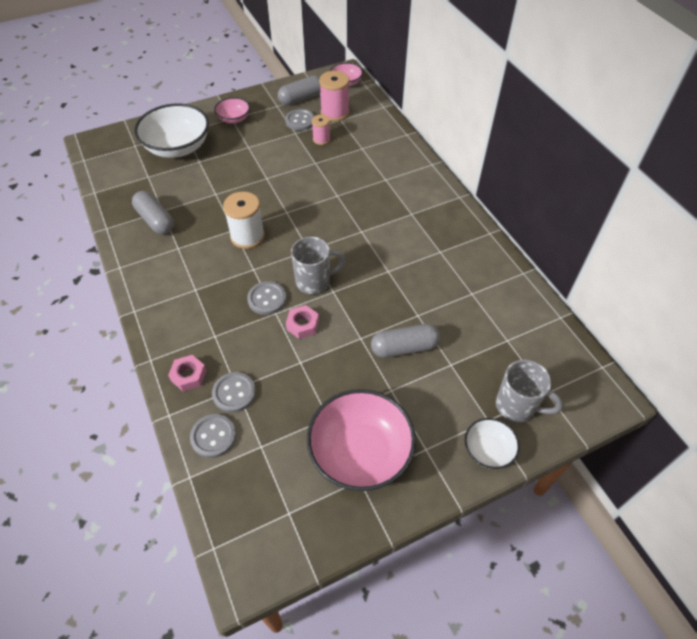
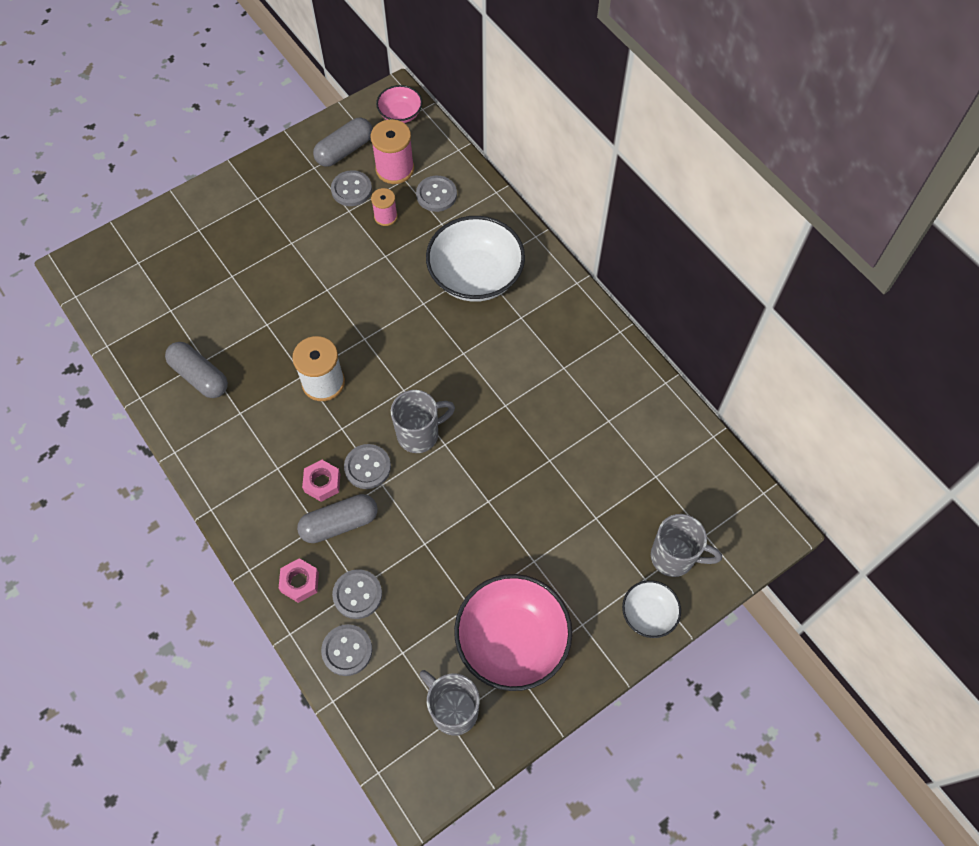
camera: 10 degrees left, 10 degrees up
(178, 147) = (197, 257): white bowl -> white bowl (475, 276)
(234, 119) = (260, 198): pink bowl -> none
(295, 503) = (453, 709): none -> grey mug
(302, 325) = (417, 495): pink nut -> pink nut (322, 483)
(362, 131) = (436, 195): none -> grey button
(404, 347) = (540, 505): grey capsule -> grey capsule (339, 523)

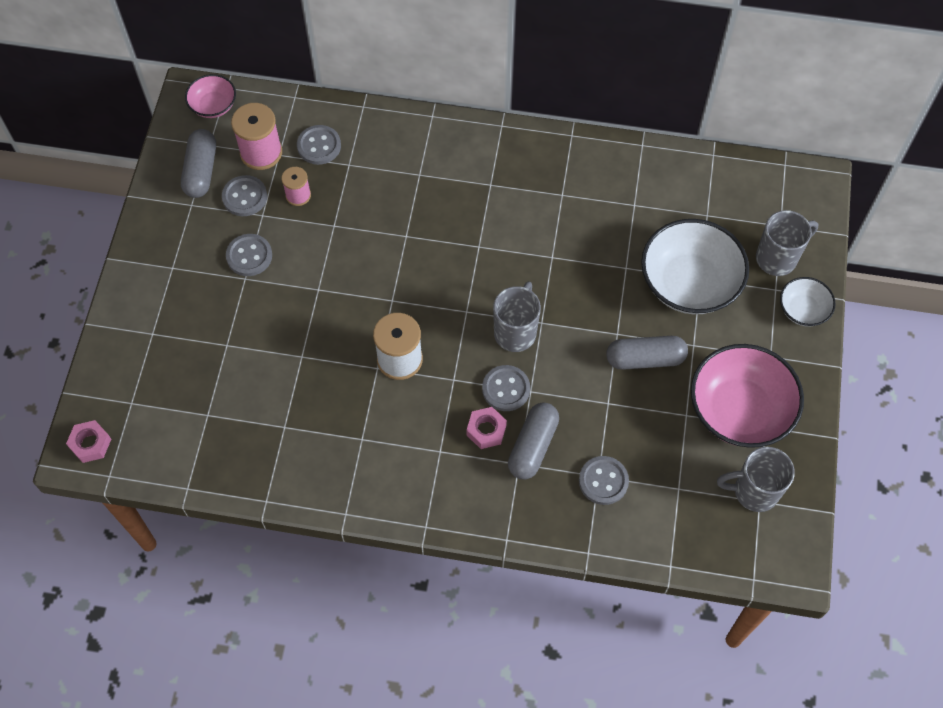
camera: 45 degrees left, 0 degrees up
(200, 376) = (296, 441): grey capsule -> grey capsule (645, 359)
(300, 582) = (553, 512): pink nut -> pink nut (90, 444)
(347, 650) = (640, 524): grey button -> grey button (249, 256)
(475, 276) = (422, 182): white bowl -> white bowl (689, 283)

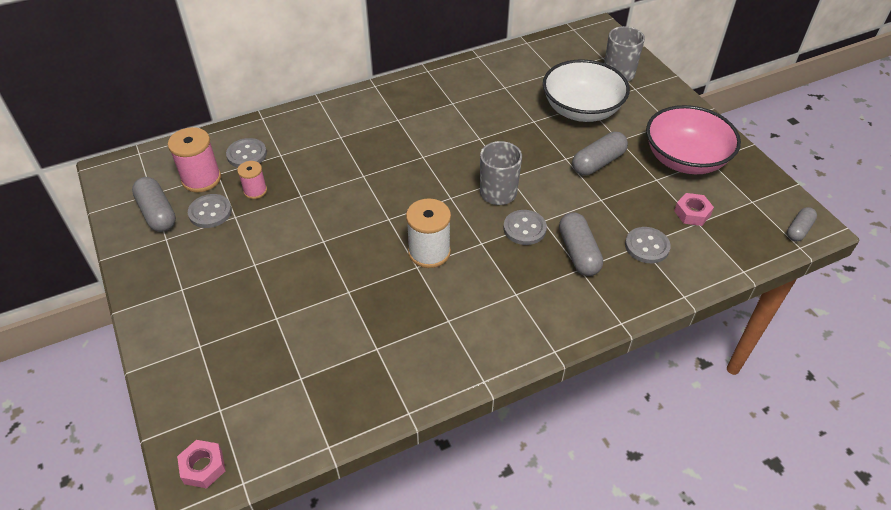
camera: 35 degrees left, 15 degrees down
(213, 106) = (136, 168): pink bowl -> none
(249, 256) = (246, 248): grey button -> none
(486, 430) = (536, 261): pink nut -> pink nut (692, 213)
(753, 491) = (743, 198): grey mug -> none
(773, 561) = (799, 230): none -> grey capsule
(803, 310) = (662, 91): white bowl -> none

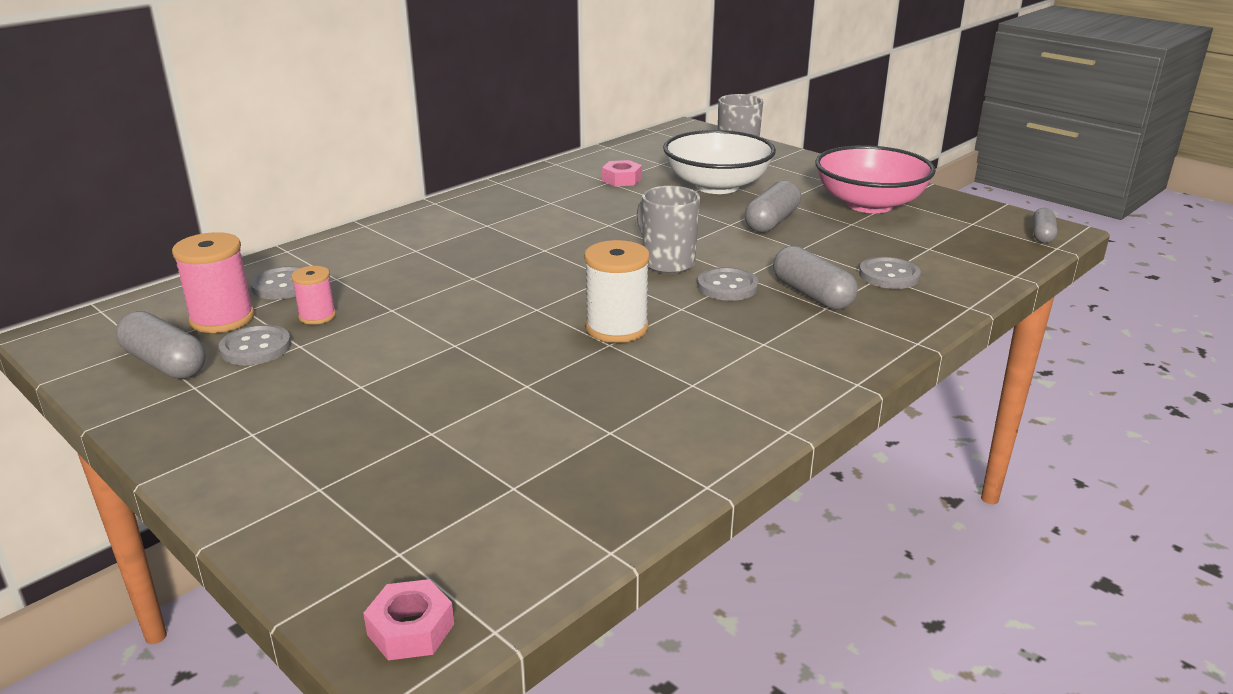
camera: 20 degrees left, 20 degrees down
(692, 213) = (916, 242): pink nut -> pink nut (622, 179)

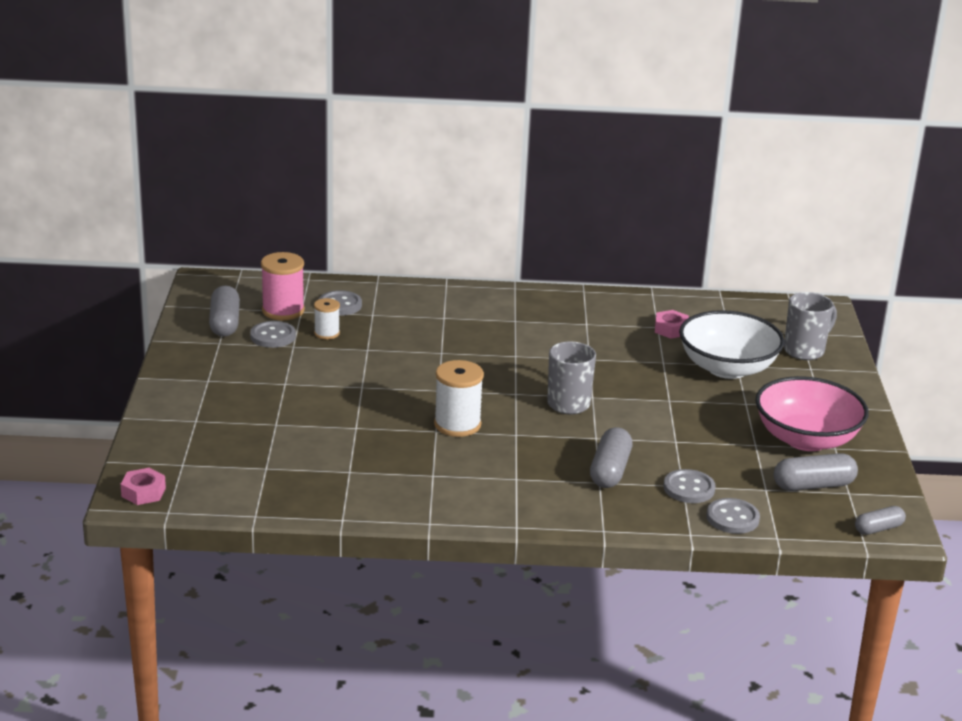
camera: 45 degrees right, 0 degrees up
(317, 316) = (326, 333): pink spool -> white spool
(727, 286) = (570, 437): grey button -> grey button (732, 518)
(772, 221) = (702, 413): grey capsule -> grey capsule (813, 485)

